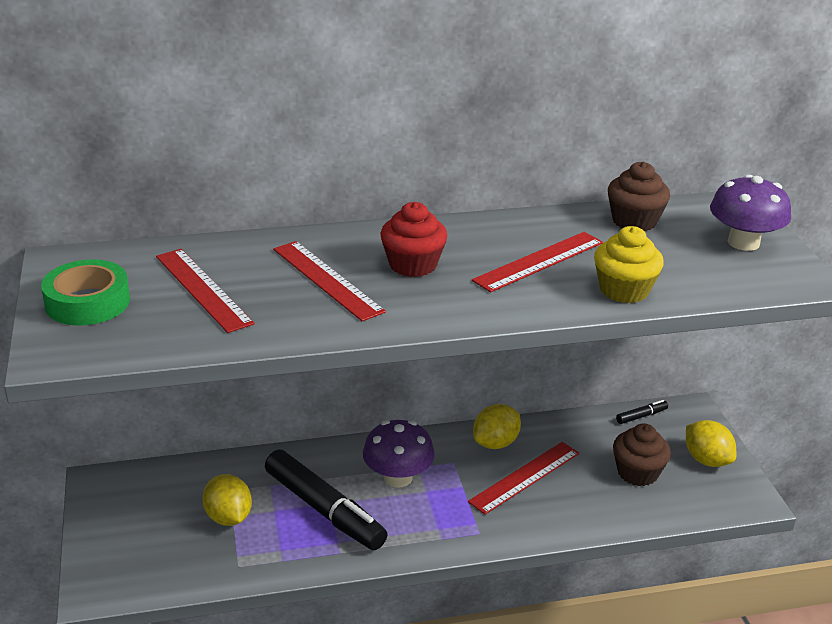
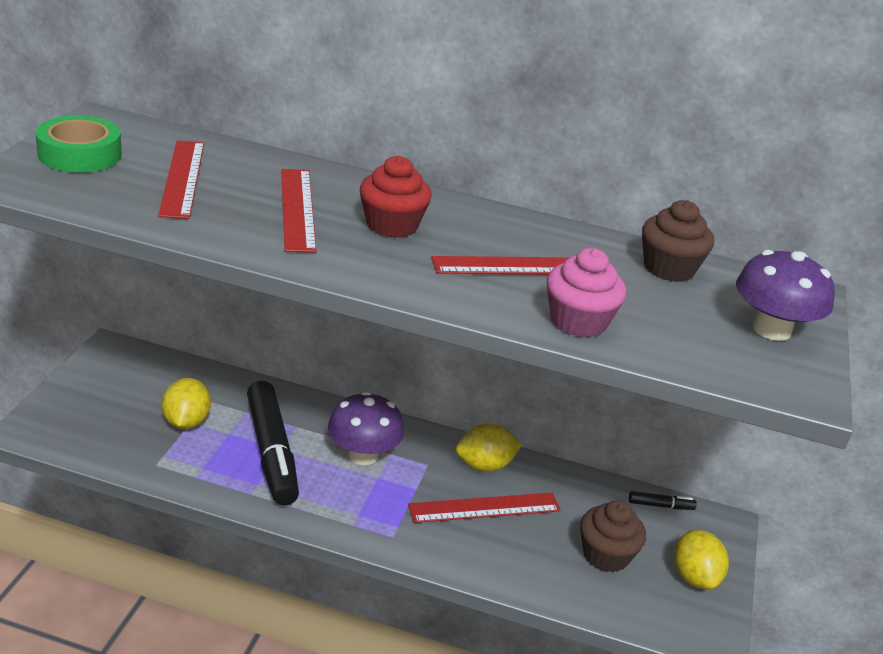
camera: 25 degrees right, 0 degrees up
(624, 290) = (578, 322): yellow cupcake -> pink cupcake

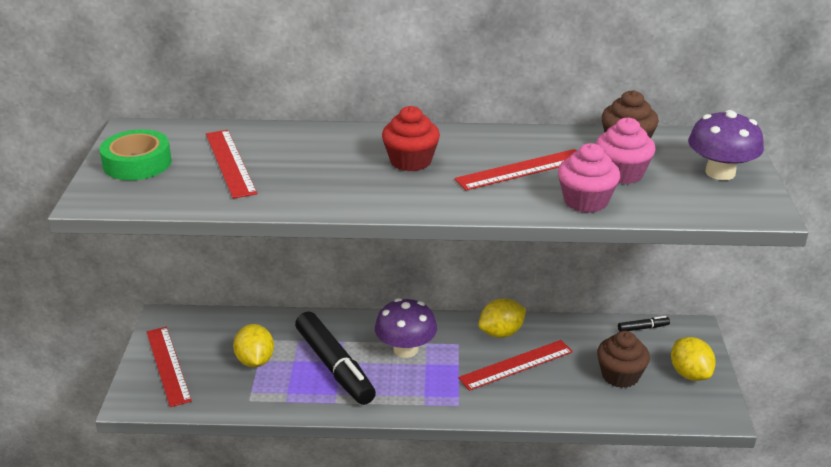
camera: 10 degrees left, 0 degrees up
(297, 209) = (333, 166): red ruler -> red ruler (168, 365)
(643, 300) = (621, 173): none -> pink cupcake

